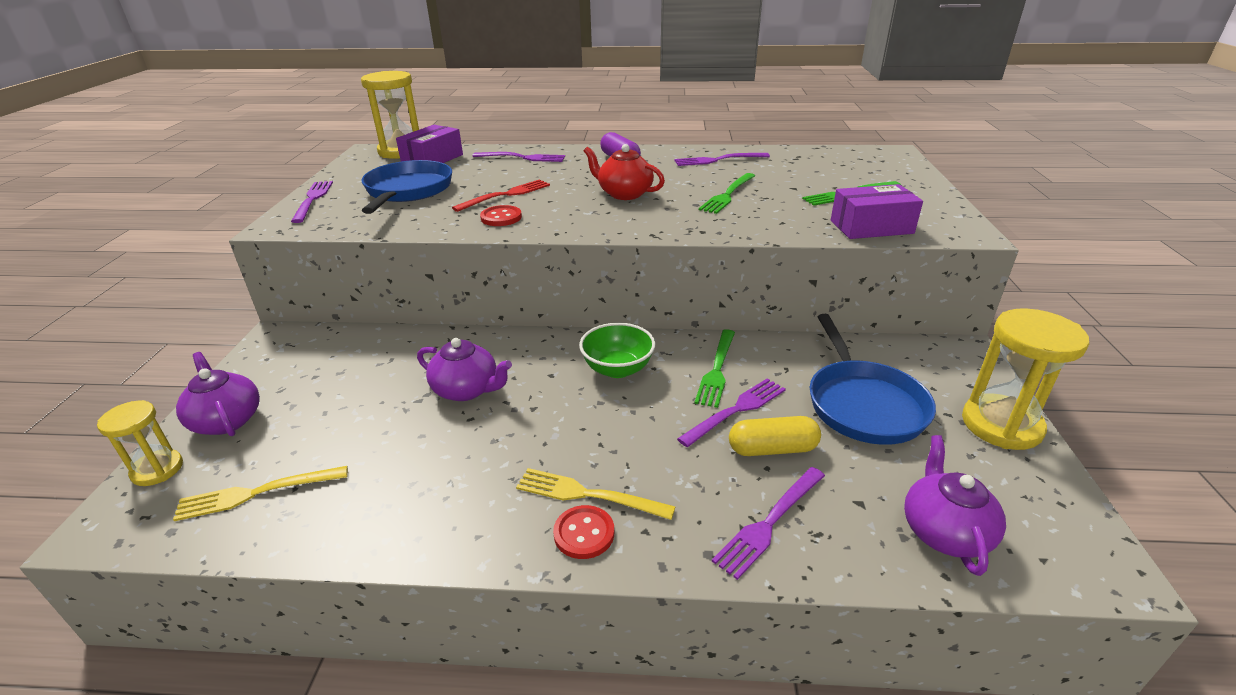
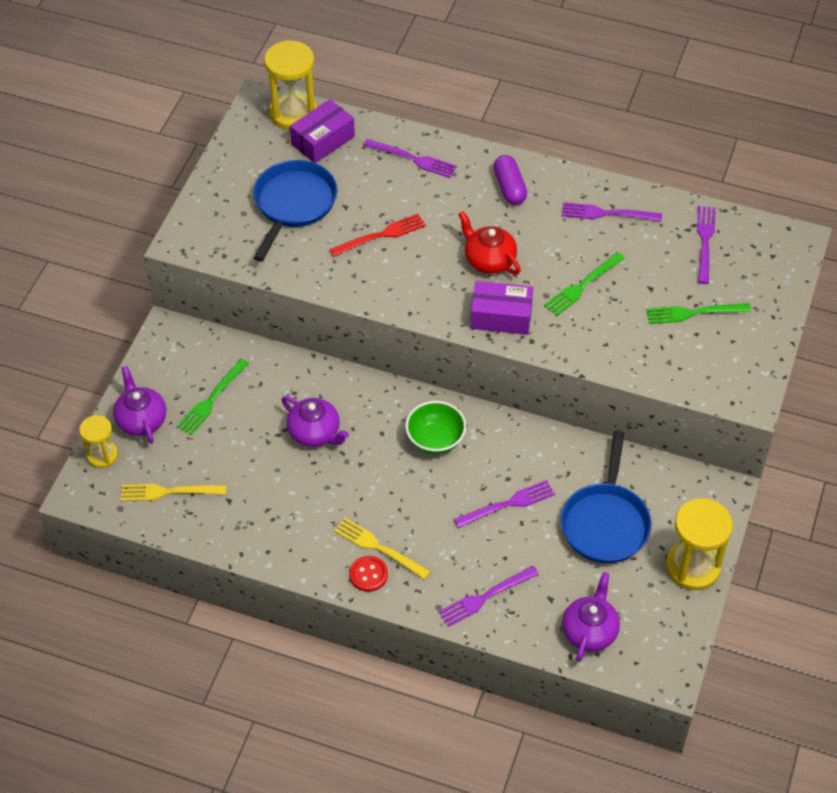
camera: 15 degrees right, 20 degrees up
(313, 199) = (208, 200): purple fork -> purple fork (705, 241)
(501, 217) = (369, 275): red button -> none
(717, 370) = (512, 461): green fork -> green fork (211, 399)
(772, 449) = (516, 544): yellow capsule -> none
(871, 227) = (676, 371): purple box -> purple box (501, 316)

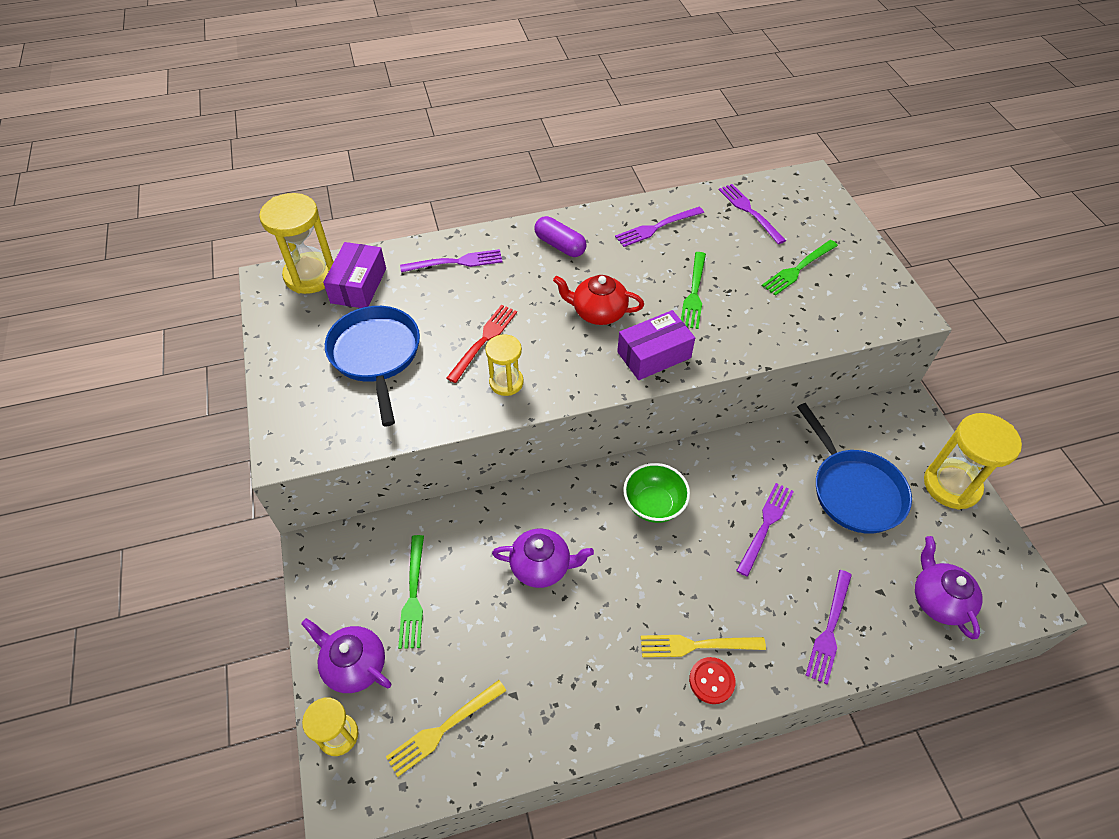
camera: 35 degrees left, 0 degrees up
(371, 276) = (506, 382): none -> yellow hourglass

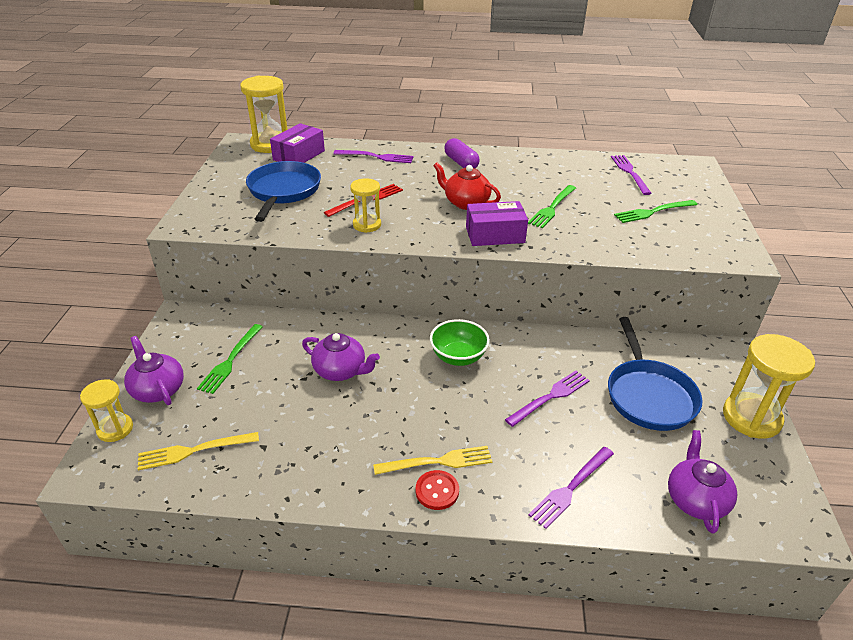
camera: 20 degrees right, 15 degrees down
(656, 228) = (545, 167): purple fork -> none
(696, 645) = (438, 461): yellow fork -> yellow fork turned 150 degrees clockwise

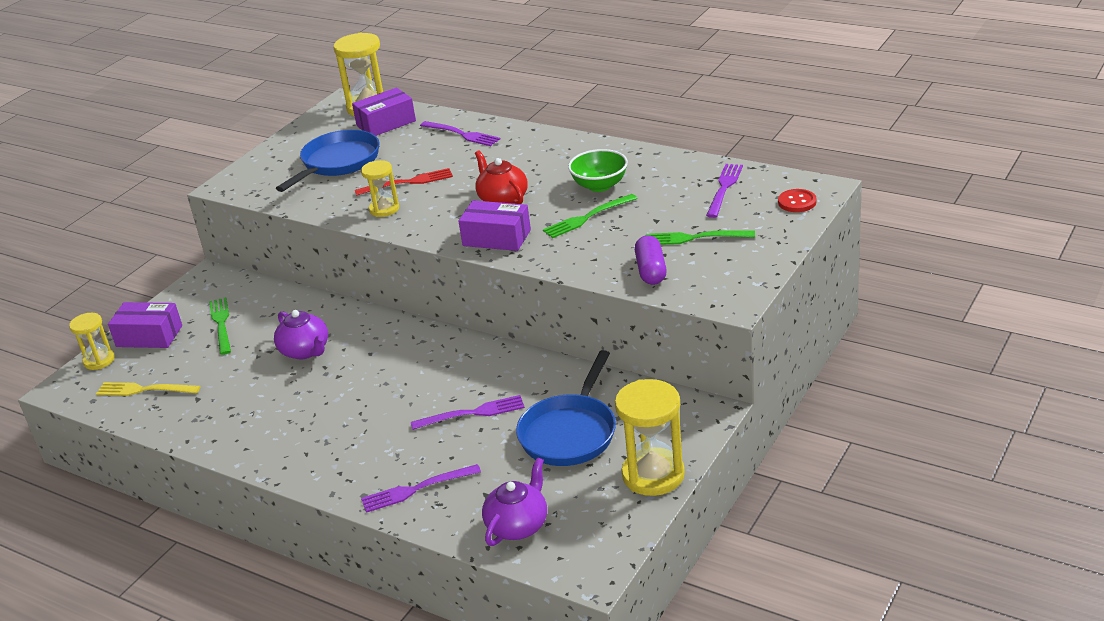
camera: 30 degrees right, 5 degrees down
(158, 389) = (149, 336): purple teapot -> purple box
(230, 361) = (221, 324): green fork -> green fork turned 120 degrees clockwise
(437, 491) = (304, 464): red button -> red button (797, 202)
(438, 461) = (324, 442): yellow fork -> none
(458, 357) = (420, 360): green bowl -> green bowl (599, 185)
(461, 163) = (544, 152): purple capsule -> purple capsule (651, 271)

